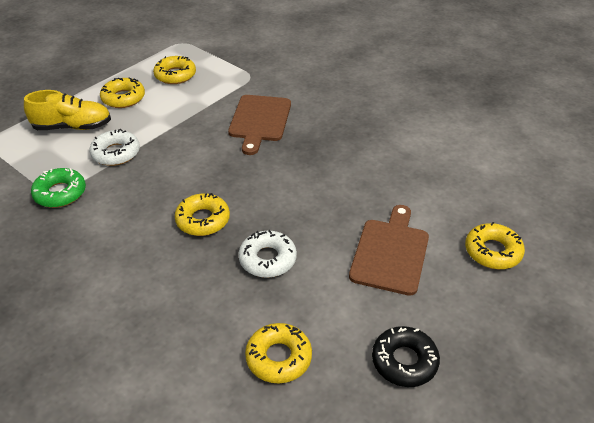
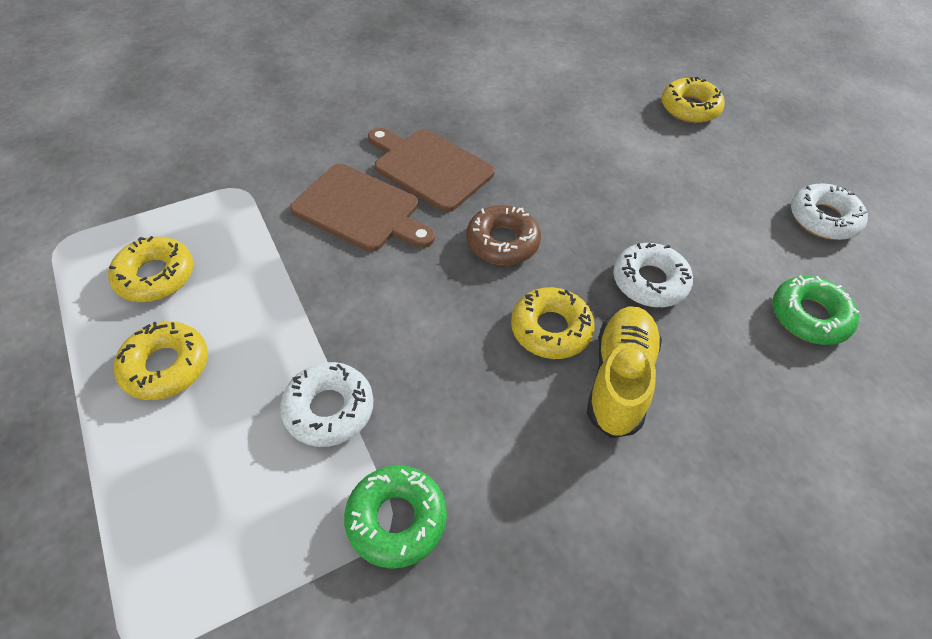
camera: 70 degrees left, 10 degrees up
(73, 127) = (200, 468): yellow shoe -> yellow shoe (619, 379)
(266, 182) = (502, 242): none -> brown donut
(278, 358) = (809, 316): yellow donut -> green donut
(390, 253) = (670, 176): brown cutting board -> brown cutting board (429, 167)
(404, 361) = (823, 219): black donut -> white donut

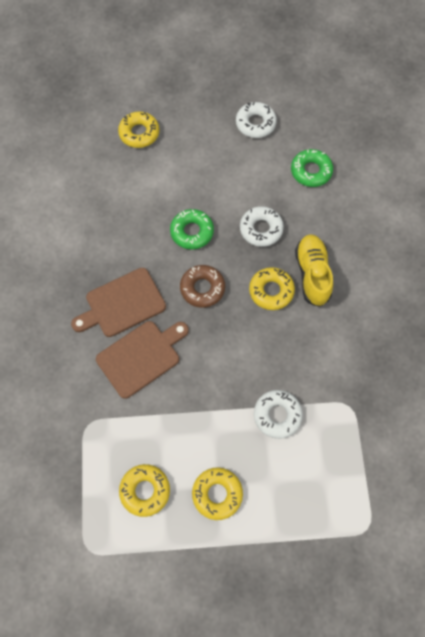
camera: 65 degrees left, 15 degrees up
(396, 519) = (346, 402): green donut -> green donut (192, 232)
(619, 379) = (312, 274): yellow shoe -> yellow shoe turned 45 degrees clockwise

